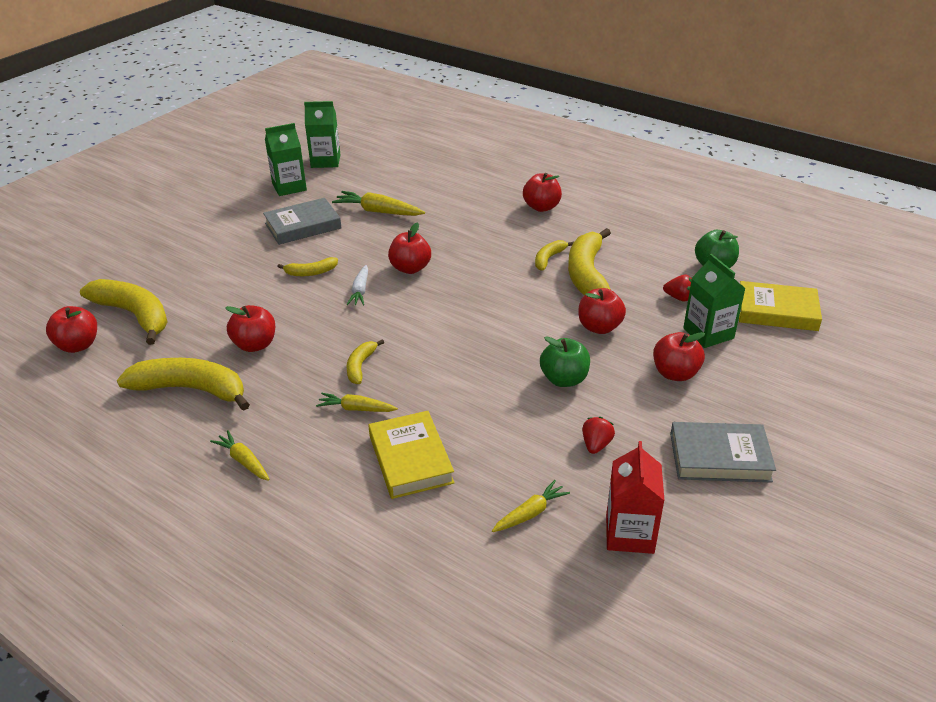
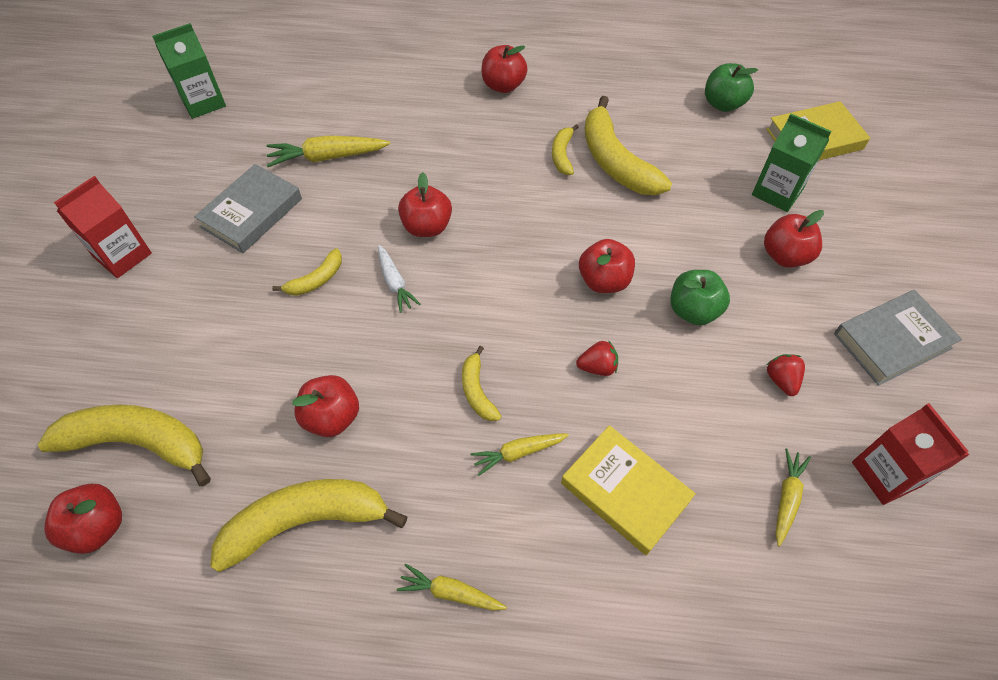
camera: 30 degrees left, 20 degrees up
(208, 223) = (123, 255): none -> red carton
(289, 187) = (187, 158): green carton -> none
(599, 327) = (676, 227): red apple -> red apple (604, 281)
(679, 298) = (720, 157): red strawberry -> red strawberry (597, 367)

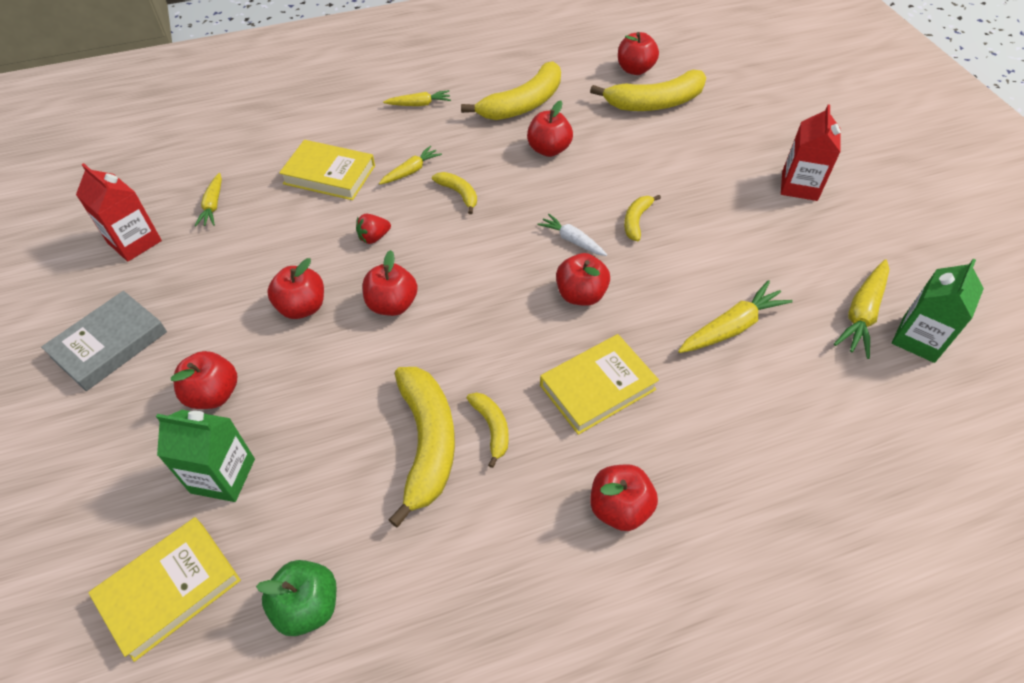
camera: 155 degrees right, 5 degrees down
(220, 131) = (861, 314): none -> yellow carrot
(251, 213) = (742, 251): grey book -> none
(466, 153) = (597, 387): none -> yellow book
(615, 161) = (427, 443): yellow banana -> yellow banana turned 45 degrees clockwise
(693, 310) = (302, 307): green apple -> red apple
(781, 380) = (217, 278): red strawberry -> none

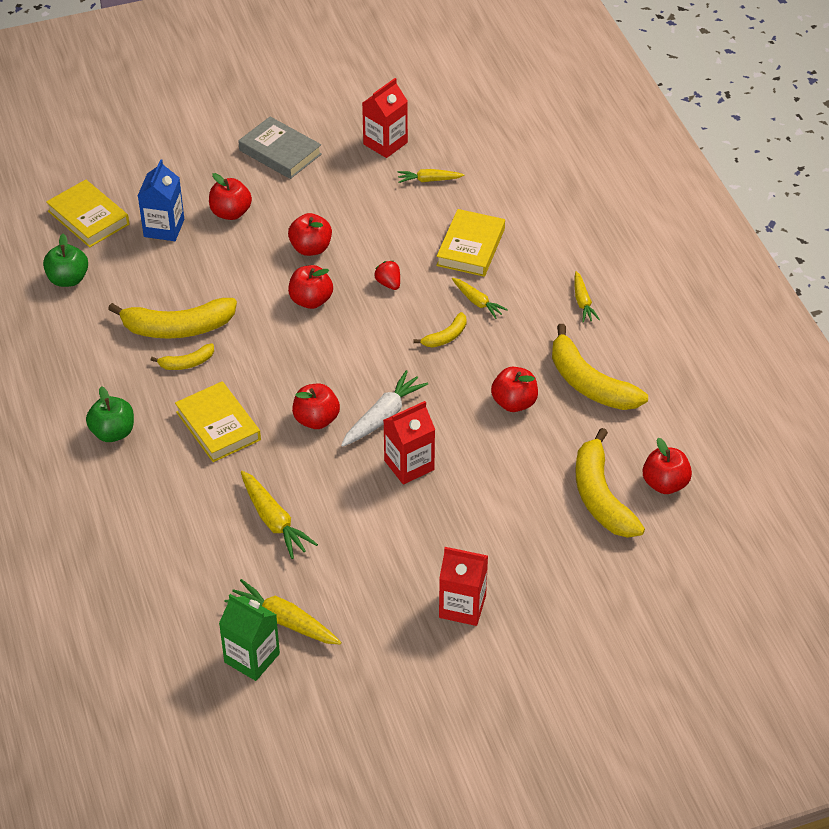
camera: 90 degrees right, 5 degrees down
(223, 476) = (164, 228): green carton -> blue carton
(572, 240) = (383, 416): white carrot -> white carrot, size x1.58
(619, 508) = (113, 432): red apple -> green apple
(636, 221) = (409, 465): yellow banana -> red carton

